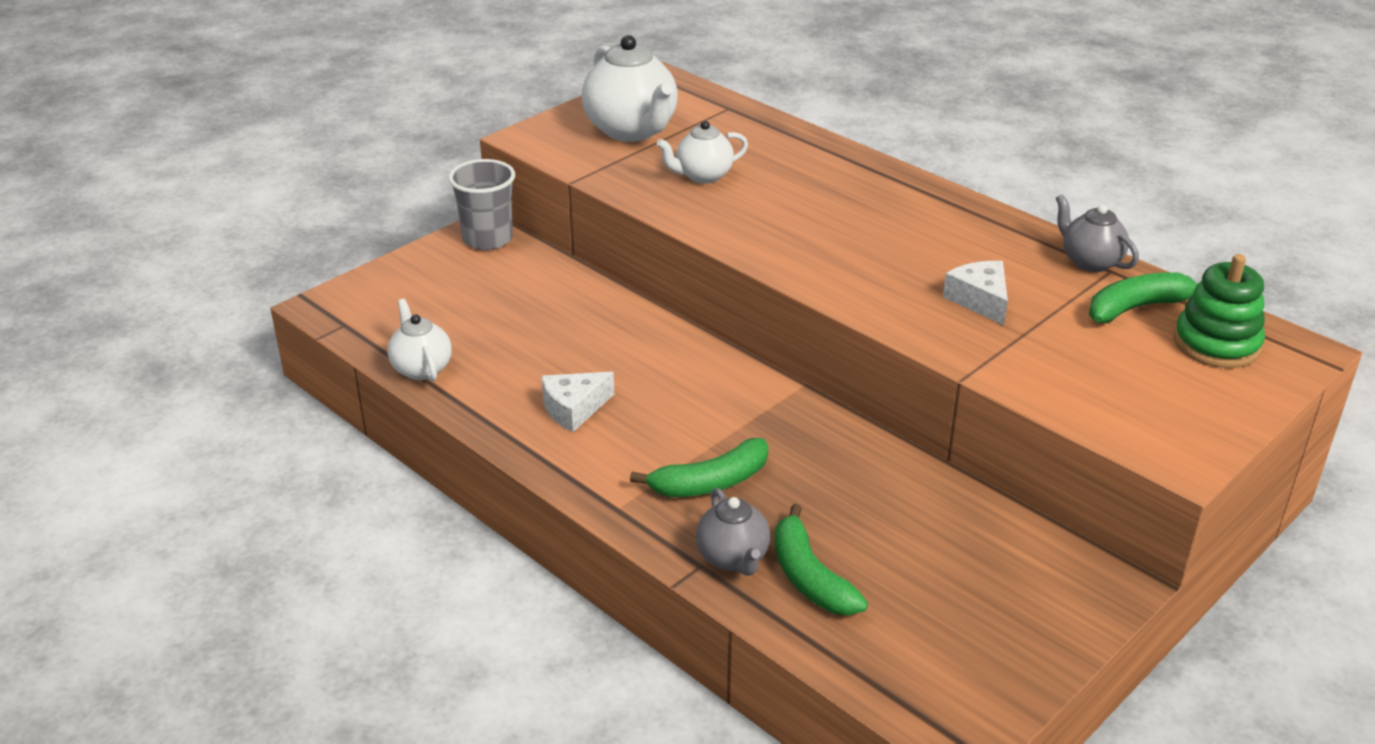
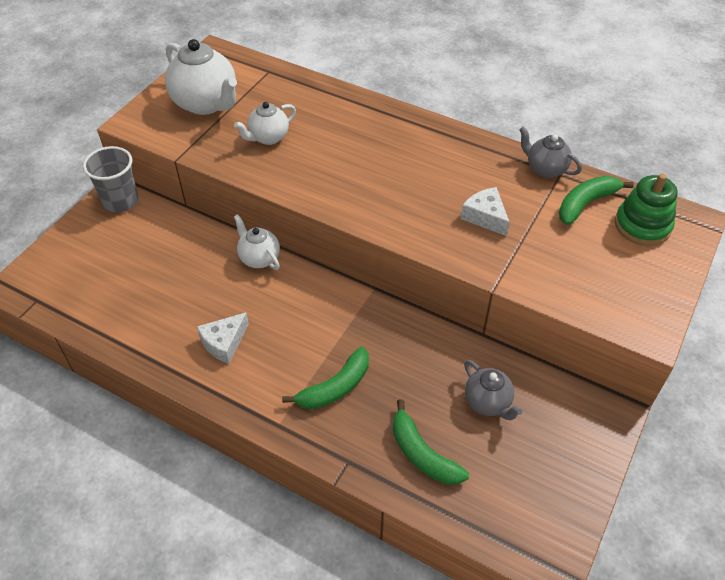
camera: 15 degrees left, 15 degrees up
(421, 368) = (105, 329): white teapot -> white teapot (259, 258)
(733, 558) = (368, 450): grey teapot -> grey teapot (488, 402)

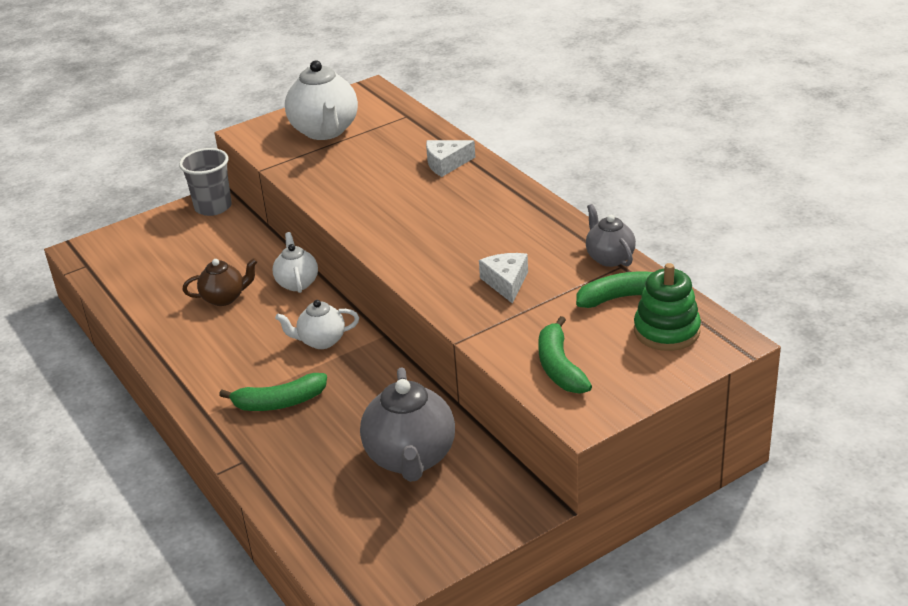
camera: 30 degrees right, 15 degrees down
(203, 294) = (224, 298): none -> brown teapot
(224, 343) = (212, 340): white cheese -> white cheese (446, 164)
(268, 137) = (357, 170): white teapot -> white teapot (321, 341)
(422, 454) = (313, 477): green banana -> green banana (559, 367)
(488, 402) = (411, 458): grey teapot -> grey teapot, size x1.74

